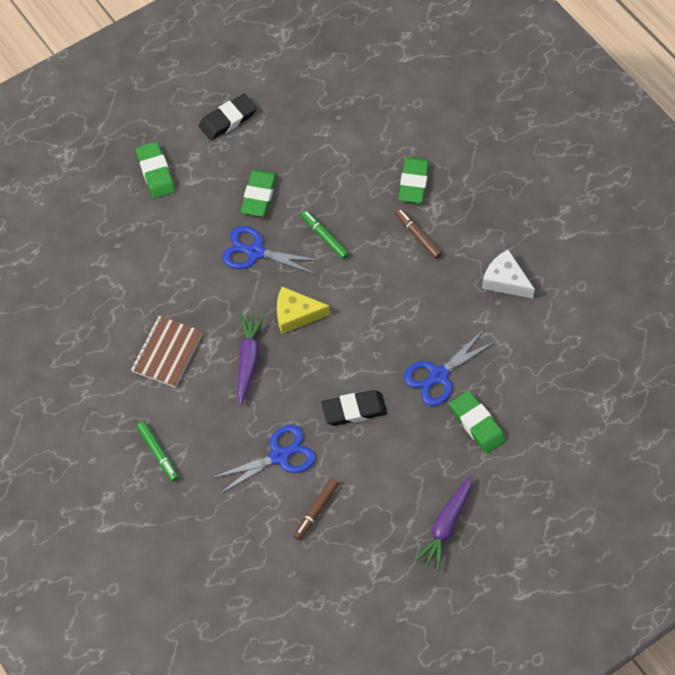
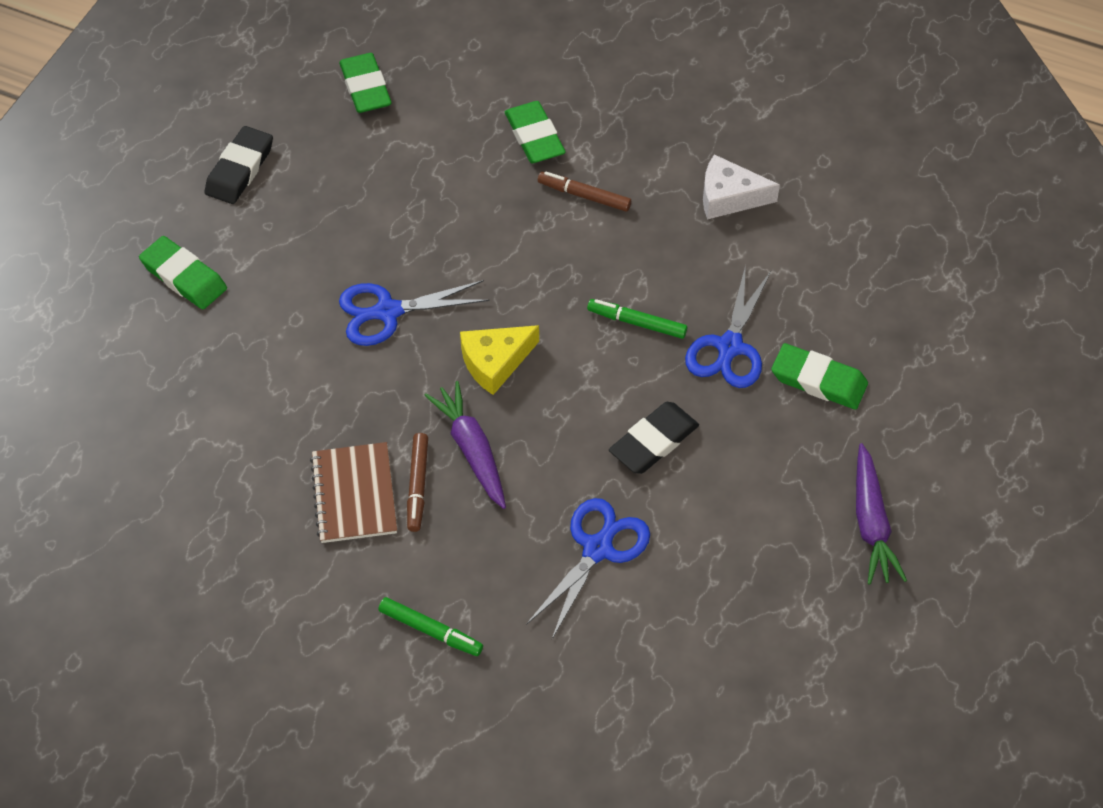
camera: 30 degrees left, 5 degrees down
(259, 195) = (345, 241): green eraser -> green eraser (366, 87)
(316, 511) = (694, 592): brown marker -> brown marker (417, 486)
(324, 237) = (466, 251): green marker -> green marker (637, 323)

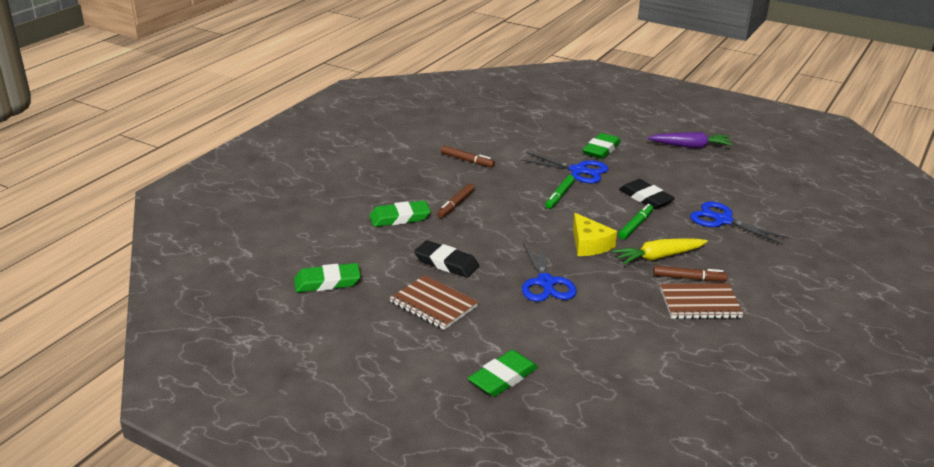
camera: 85 degrees left, 25 degrees down
(239, 169) = (394, 346): black eraser -> black eraser (446, 263)
(326, 197) = (433, 304): none -> brown notebook
(430, 631) = (795, 279): green marker -> green marker (635, 225)
(472, 450) = (658, 257): purple carrot -> yellow carrot
(729, 197) = (467, 160): white cheese -> brown marker

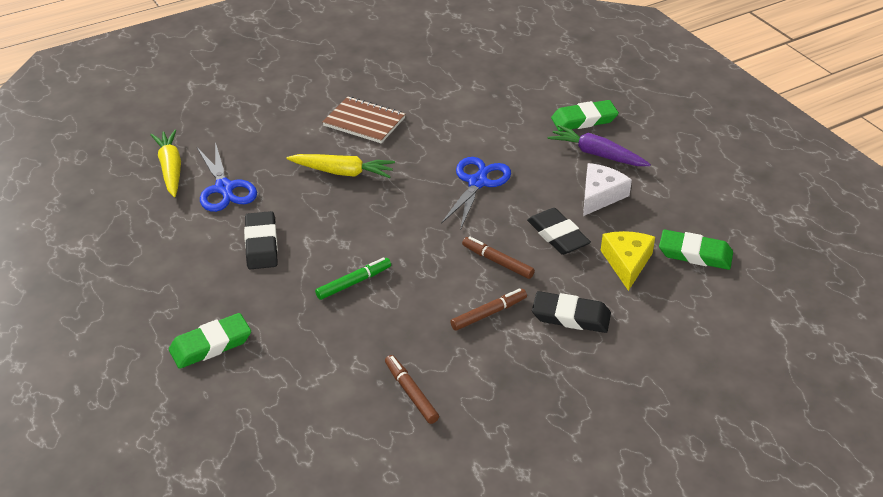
camera: 150 degrees left, 10 degrees up
(400, 218) = (571, 316): green eraser -> black eraser
(433, 304) = (600, 195): brown notebook -> white cheese
(578, 170) = (286, 316): blue scissors -> none
(589, 244) = (392, 208): yellow cheese -> yellow cheese (626, 263)
(635, 225) = (319, 213): green marker -> none
(689, 278) = (343, 144): brown marker -> brown marker (497, 262)
(690, 146) = (92, 306): purple carrot -> purple carrot (597, 154)
(780, 221) = (170, 169): none -> yellow carrot

